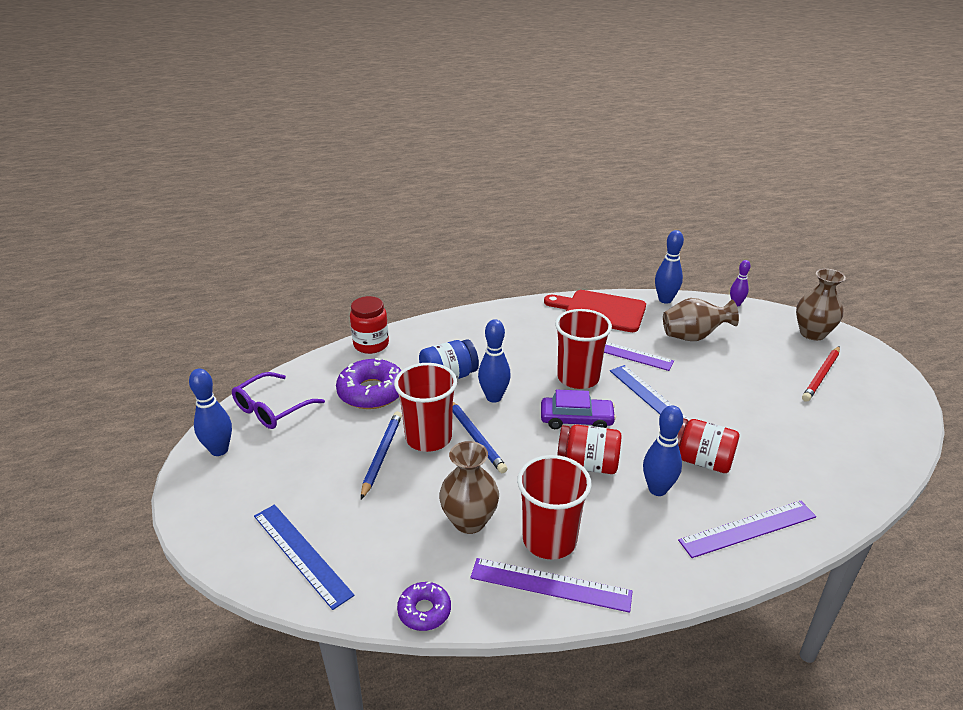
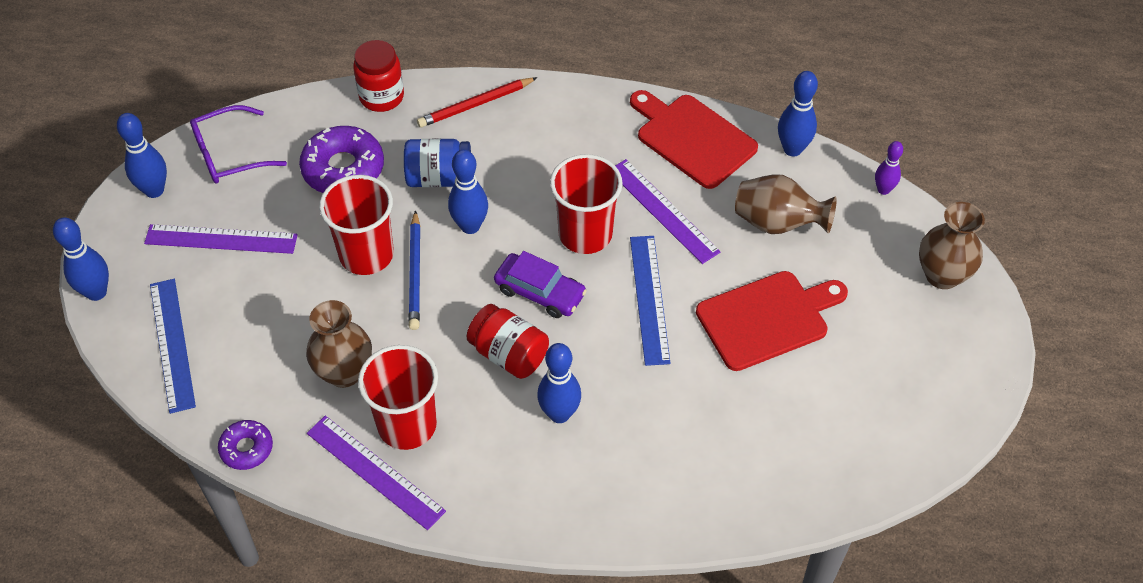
camera: 25 degrees right, 20 degrees up
(204, 539) = (96, 292): none -> blue bowling pin
(382, 455) = (306, 258): blue pencil -> none
(701, 460) = (636, 398): red jar -> none
(738, 386) = (767, 318): none -> red cutting board
(748, 529) = (616, 497): purple ruler -> purple ruler (221, 239)
(821, 376) = (888, 343): red pencil -> red pencil (475, 105)

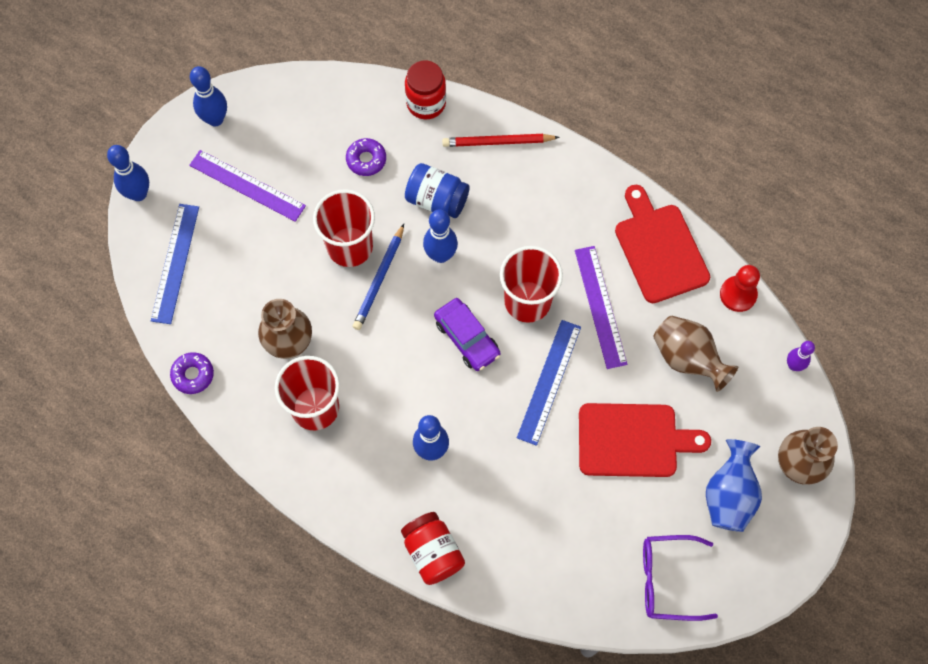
camera: 25 degrees right, 15 degrees up
(229, 154) = (284, 109): purple glasses -> purple glasses (667, 580)
(343, 169) = (366, 160): purple donut -> purple donut, size x0.57
(375, 472) = (275, 435): purple ruler -> none
(509, 354) = (417, 382): red jar -> red jar (433, 552)
(792, 149) = (738, 294): blue bowling pin -> red pawn
(893, 330) = (729, 495): none -> blue vase

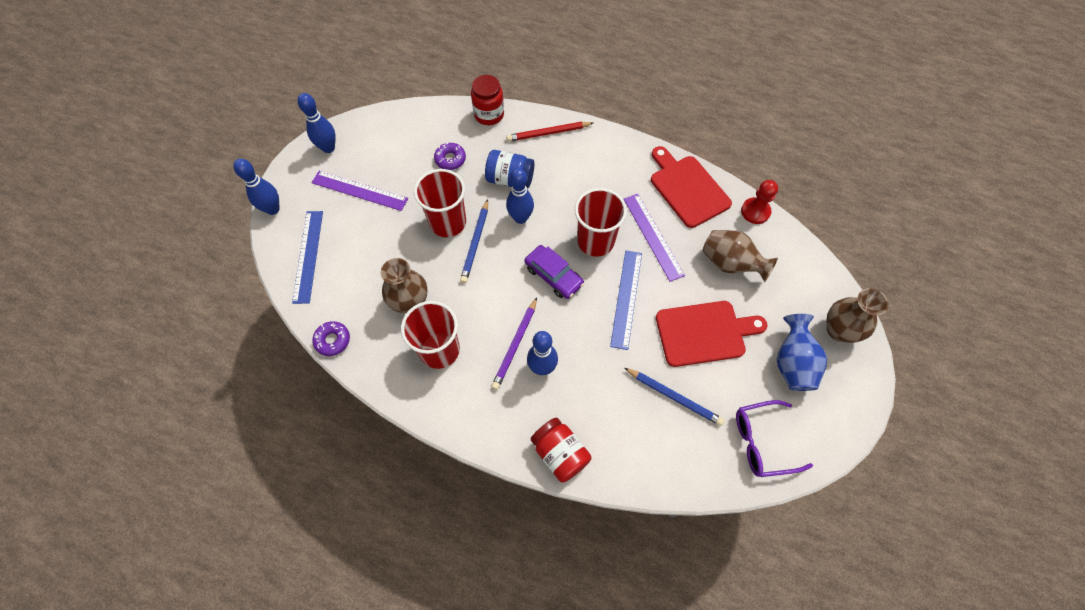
camera: 10 degrees left, 5 degrees down
(405, 417) = (515, 345): none -> purple pencil
(578, 511) = (674, 397): none -> blue pencil
(793, 365) = (812, 256): purple bowling pin -> none

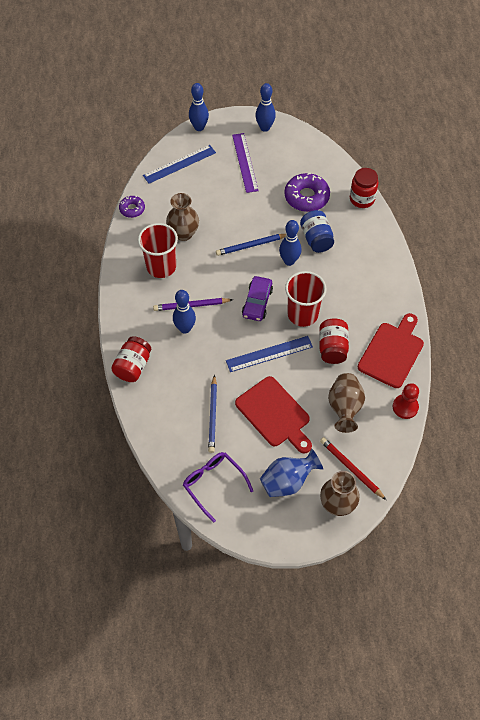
camera: 60 degrees right, 5 degrees down
(448, 222) = (255, 222): red cup -> none
(450, 159) = (306, 197): purple donut -> purple donut, size x1.77
(548, 133) = (374, 242): red pencil -> red pencil (351, 468)
(653, 236) = (332, 348): purple ruler -> red jar

